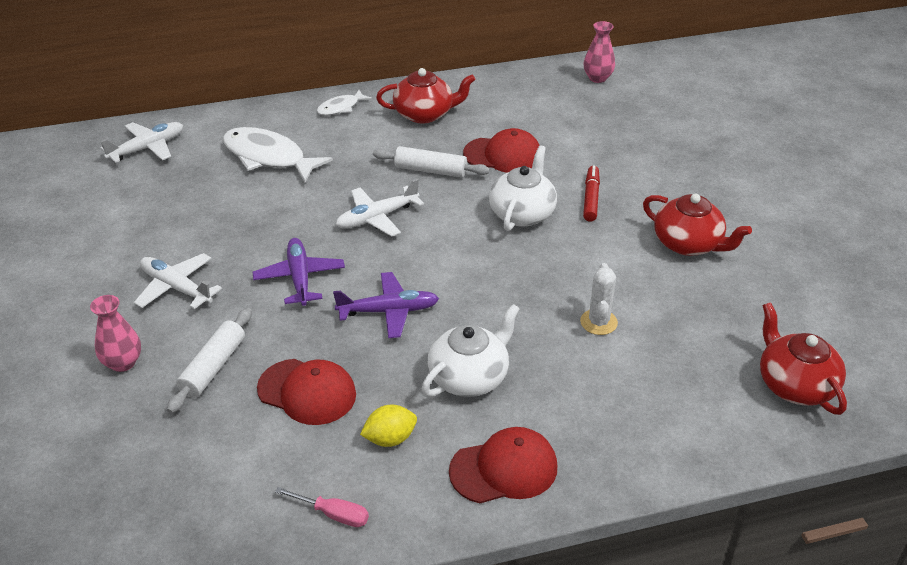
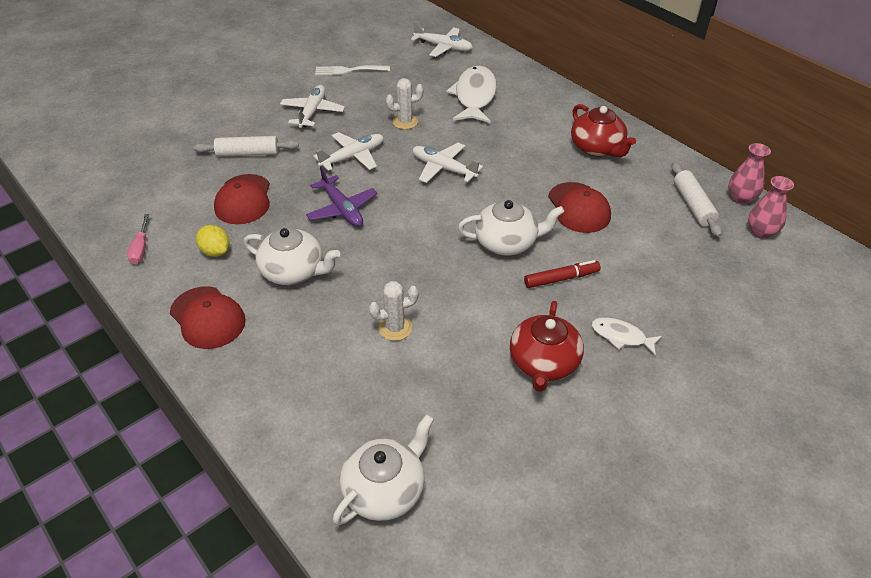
camera: 65 degrees right, 5 degrees up
(115, 234) = (348, 70): none -> white fork
(123, 363) = (235, 119): pink vase -> pink vase (741, 198)
(269, 220) = (405, 122): none -> white cactus
(300, 278) = (353, 157): purple plane -> white plane
(340, 108) = (565, 105): white fish -> white fish (621, 336)
(430, 170) = (523, 175): white rolling pin -> white rolling pin (693, 205)
(795, 385) = (385, 490): red teapot -> white teapot

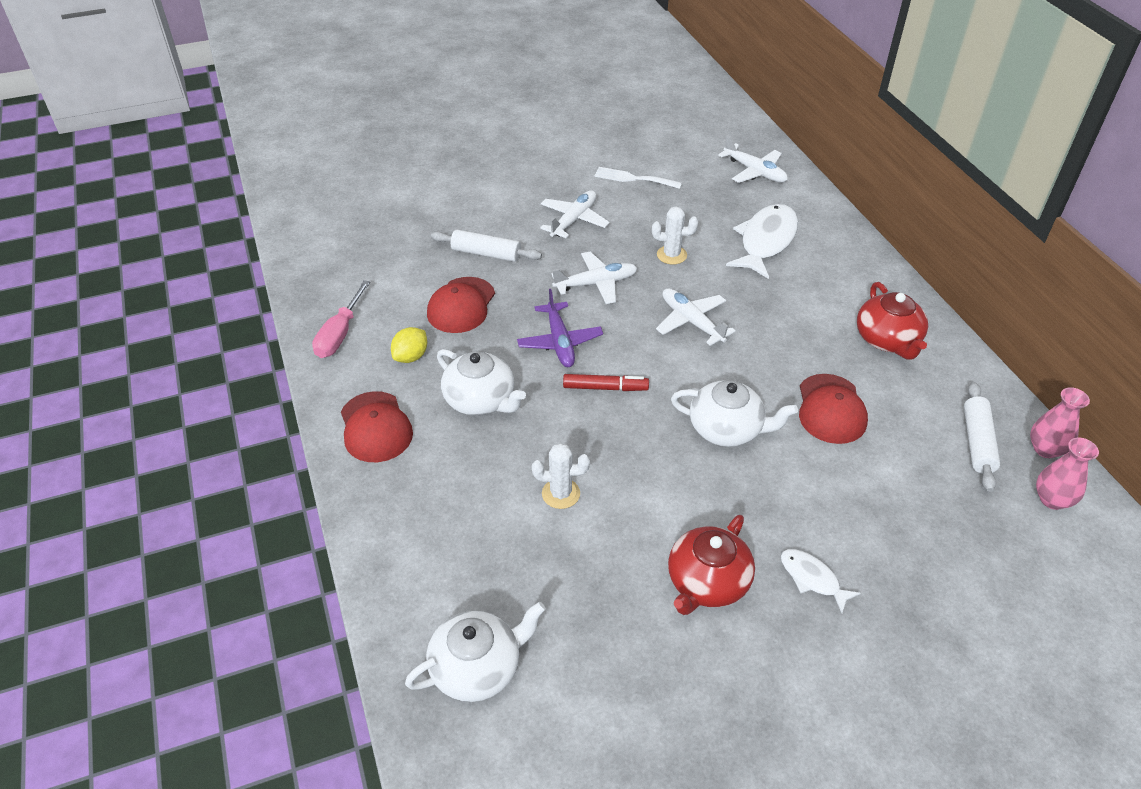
camera: 20 degrees right, 0 degrees up
(141, 248) = (340, 334): pink screwdriver -> pink screwdriver, size x1.50
(215, 251) = (411, 357): yellow lemon -> yellow lemon turned 60 degrees clockwise
(561, 278) = (771, 489): red marker -> red marker (605, 388)

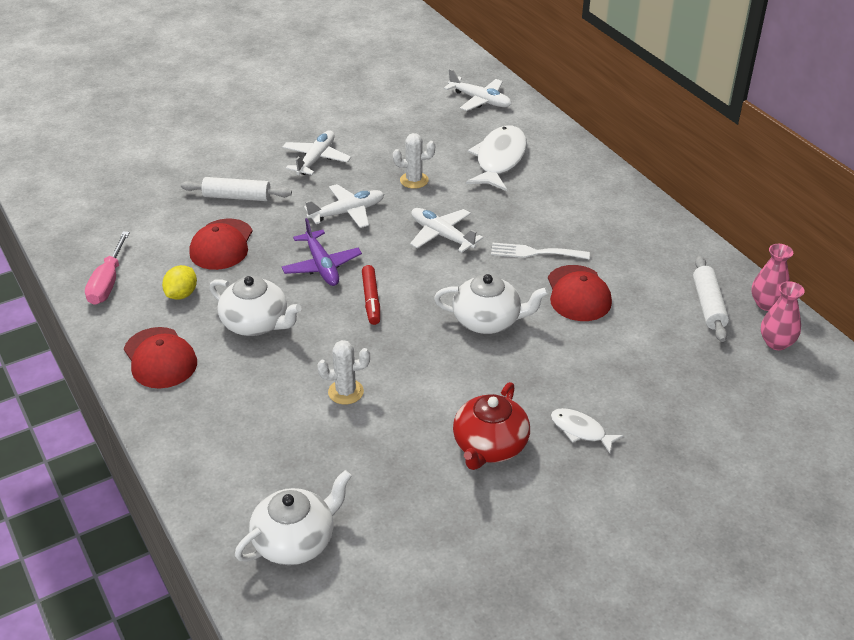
camera: 10 degrees left, 5 degrees down
(605, 388) = (371, 300): red marker -> red marker turned 90 degrees clockwise
(633, 178) = (366, 117): white fork -> white fork (534, 252)
(887, 340) = (620, 231): red teapot -> none

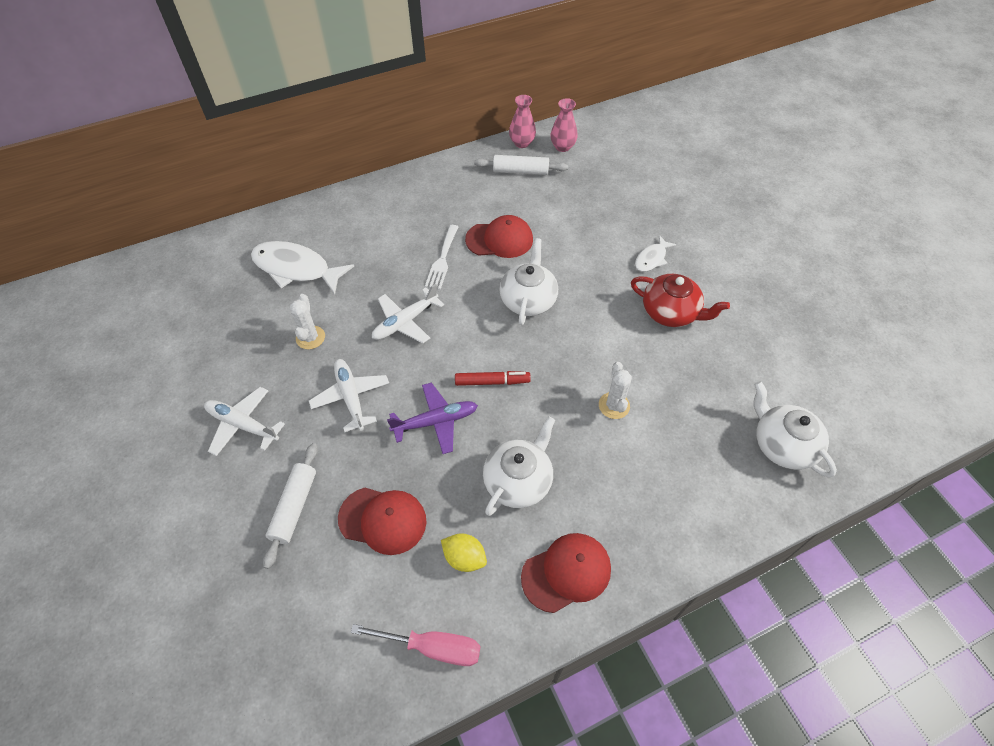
camera: 85 degrees left, 15 degrees up
(480, 100) = (183, 273): white plane -> none

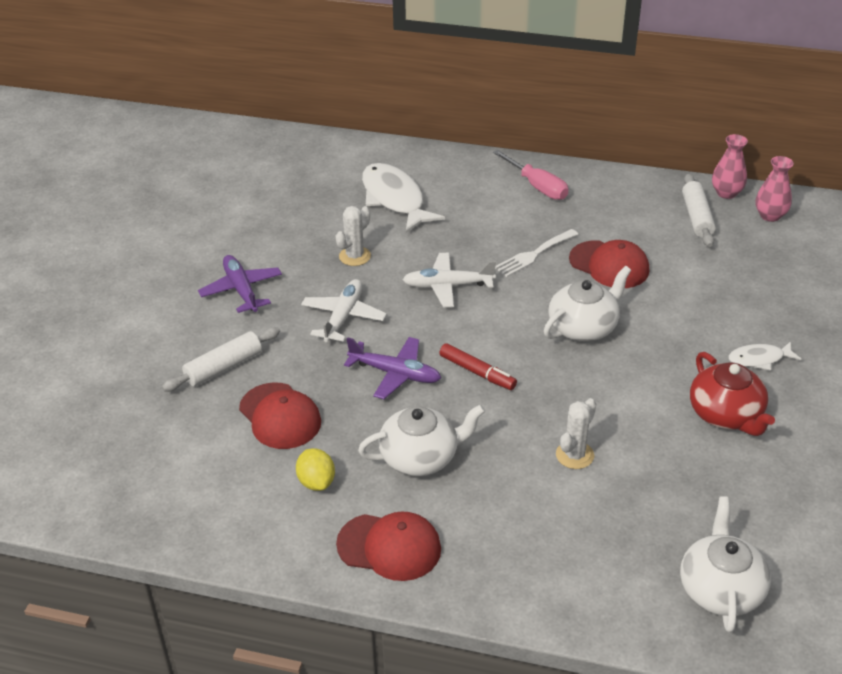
camera: 40 degrees right, 15 degrees down
(243, 425) = (241, 290): white plane -> purple plane
(432, 647) = (229, 523): pink screwdriver -> pink screwdriver (537, 186)
(520, 171) = (697, 217): white rolling pin -> white rolling pin turned 45 degrees clockwise

